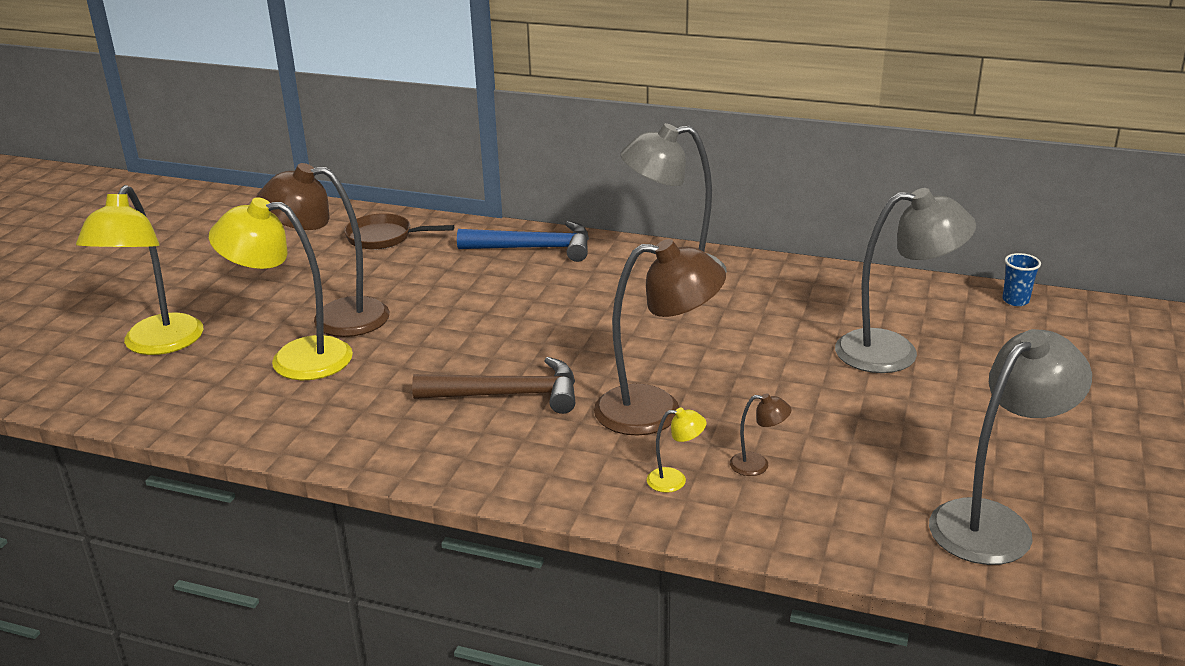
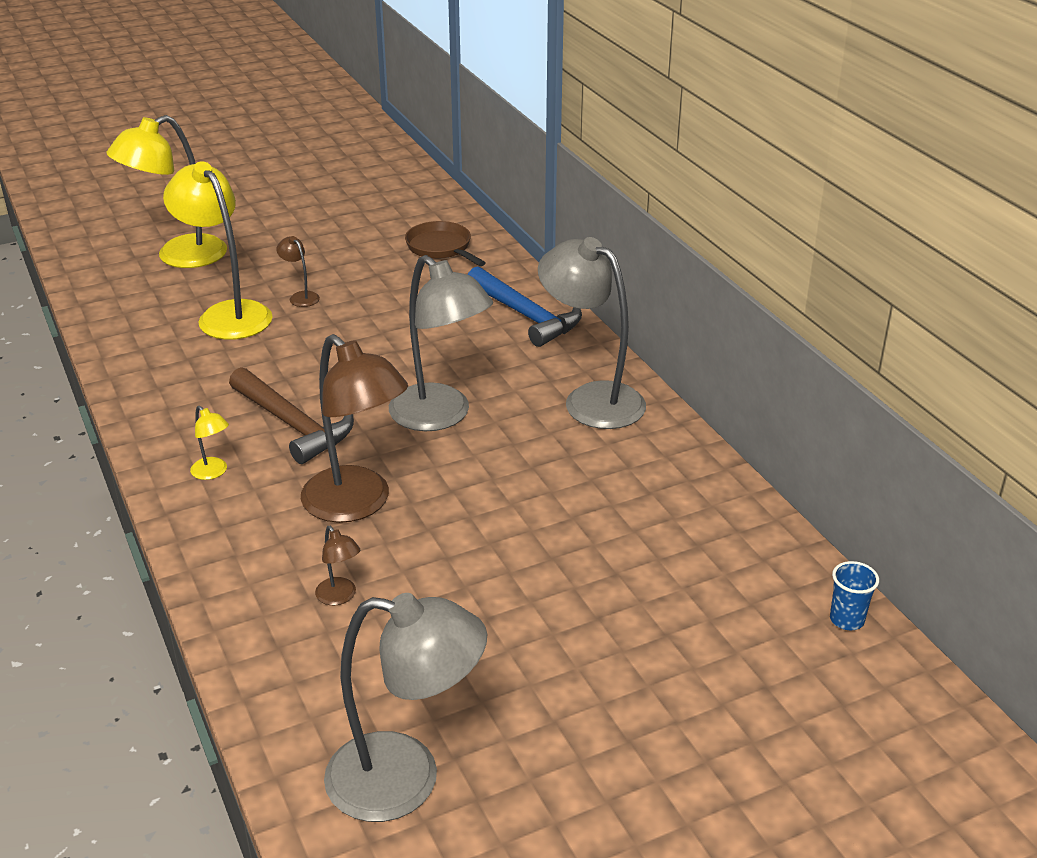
camera: 45 degrees right, 5 degrees up
(335, 318) = (300, 297): brown lamp -> brown lamp, size x0.42
(675, 480) = (269, 565): yellow lamp -> yellow lamp (213, 472)
(894, 352) = (627, 586): grey lamp -> grey lamp (440, 416)

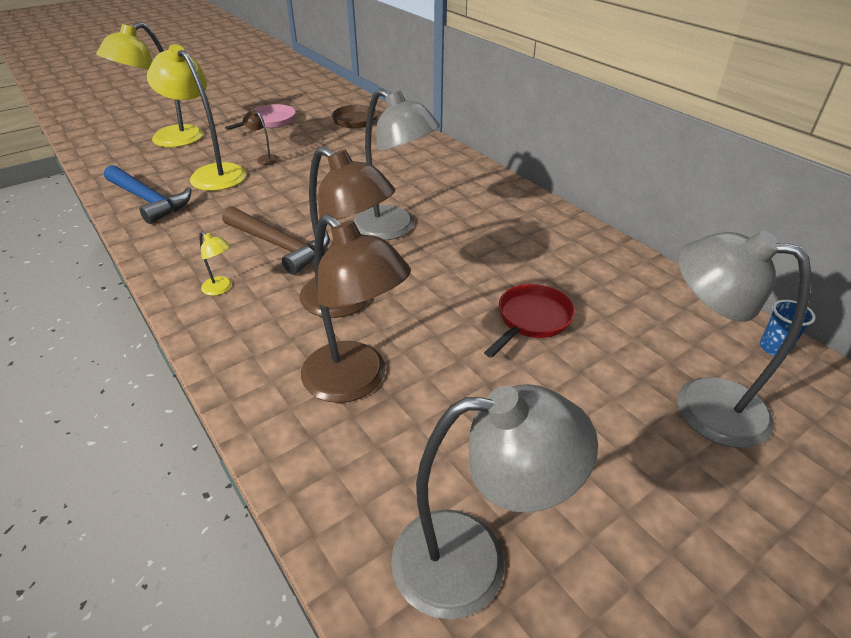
camera: 10 degrees left, 5 degrees up
(320, 237) = (270, 122): none -> pink pan
(340, 597) = (356, 382): brown lamp -> brown lamp, size x2.37
(526, 316) = (432, 157): blue hammer -> blue hammer (149, 200)
(566, 552) = (531, 320): none -> red pan
(591, 399) = (501, 206): grey lamp -> grey lamp (701, 403)

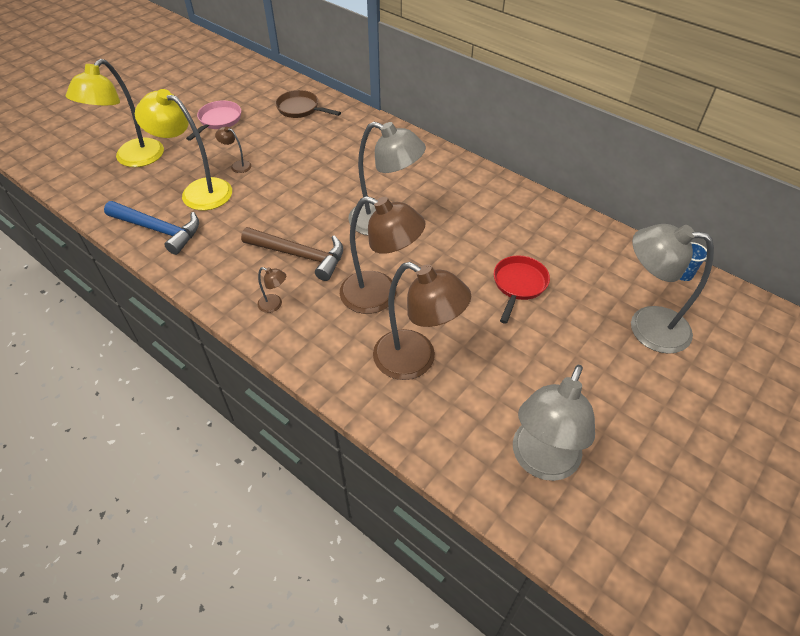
camera: 15 degrees left, 10 degrees up
(221, 289) = (274, 305): yellow lamp -> brown lamp
(473, 561) = (541, 462): grey lamp -> grey lamp turned 135 degrees clockwise

